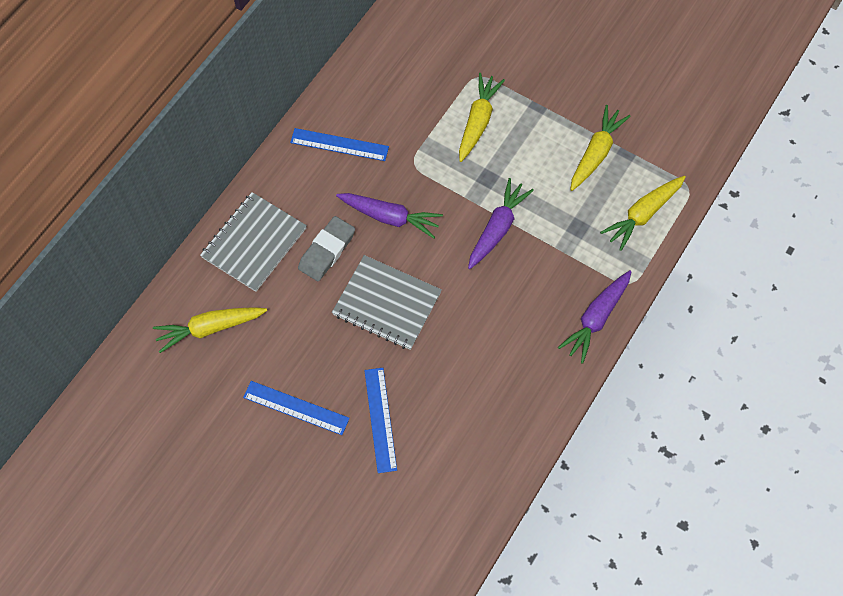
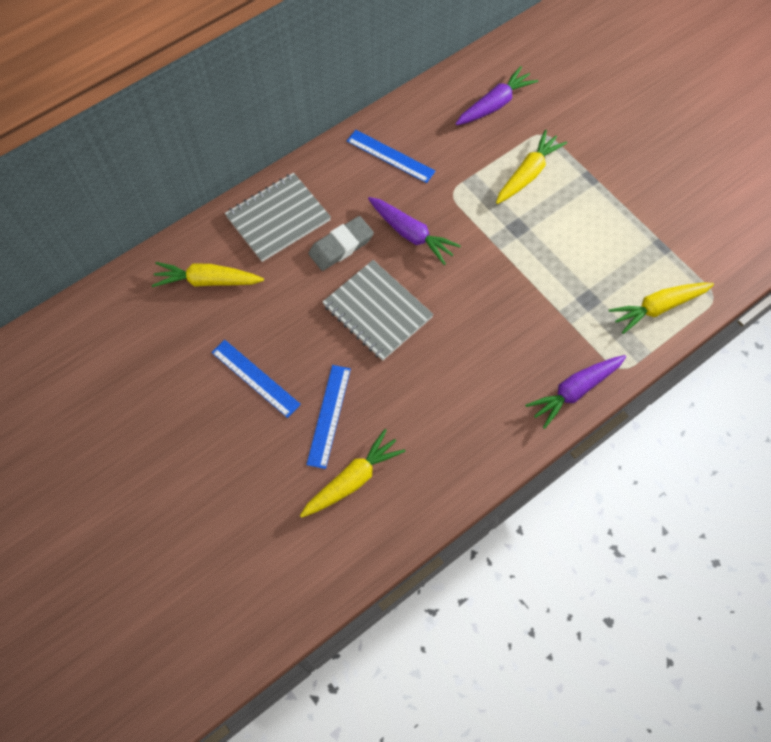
camera: 20 degrees right, 0 degrees up
(497, 228) = (509, 276): purple carrot -> purple carrot (495, 104)
(596, 153) = (632, 236): yellow carrot -> yellow carrot (352, 479)

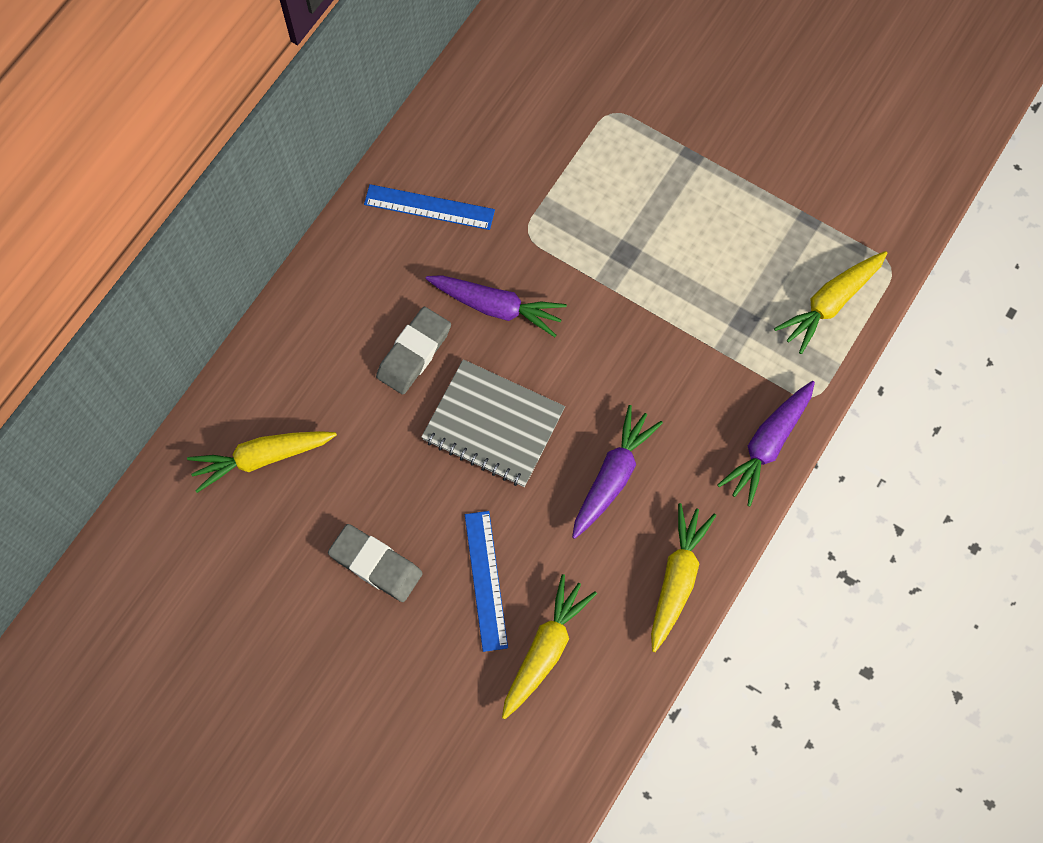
camera: 20 degrees left, 5 degrees up
(255, 378) = (376, 564): blue ruler -> grey eraser
(278, 218) = (318, 342): grey notebook -> none
(495, 104) = (536, 90): purple carrot -> purple carrot (612, 476)
(528, 174) = (612, 175): yellow carrot -> yellow carrot (677, 578)

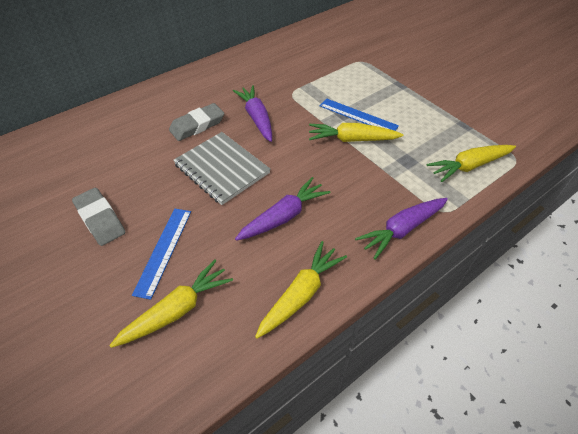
camera: 20 degrees right, 20 degrees down
(262, 458) = (79, 148): yellow carrot -> yellow carrot (352, 139)
(429, 207) = (244, 73): blue ruler -> blue ruler (358, 116)
(497, 307) = (256, 118): purple carrot -> purple carrot turned 150 degrees counterclockwise

